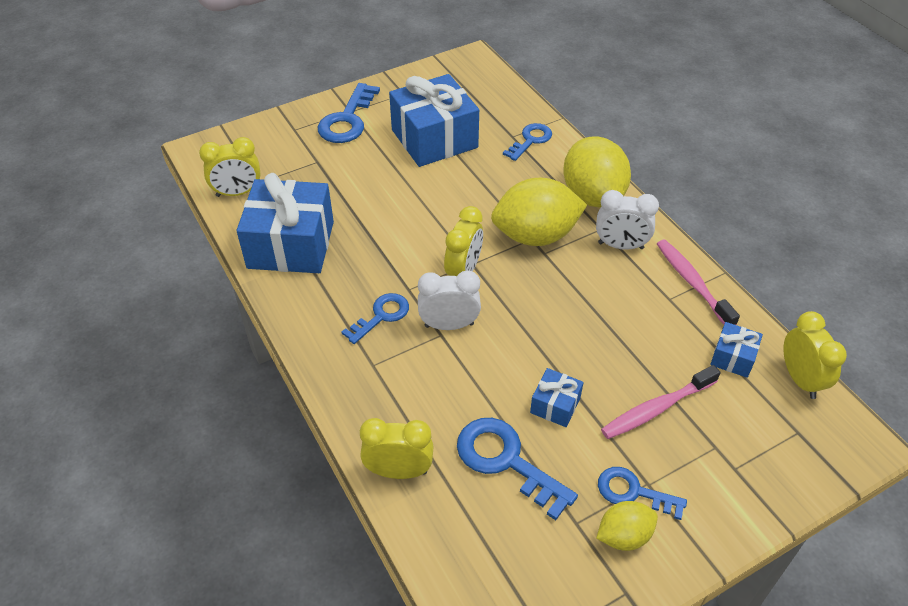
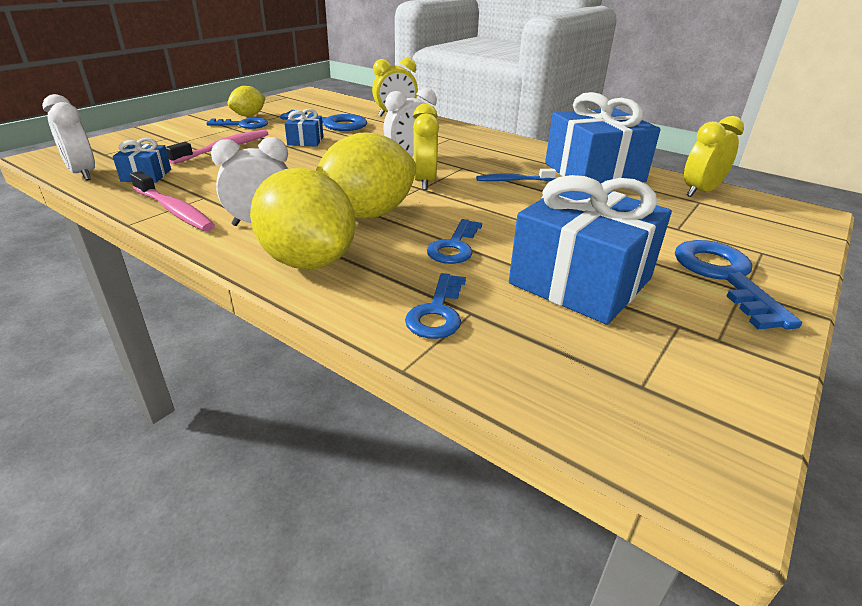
camera: 155 degrees right, 15 degrees down
(379, 252) = (513, 180): none -> blue toothbrush
(381, 316) = (468, 154): blue key -> blue key (454, 247)
(800, 379) = (83, 174): yellow clock -> white clock

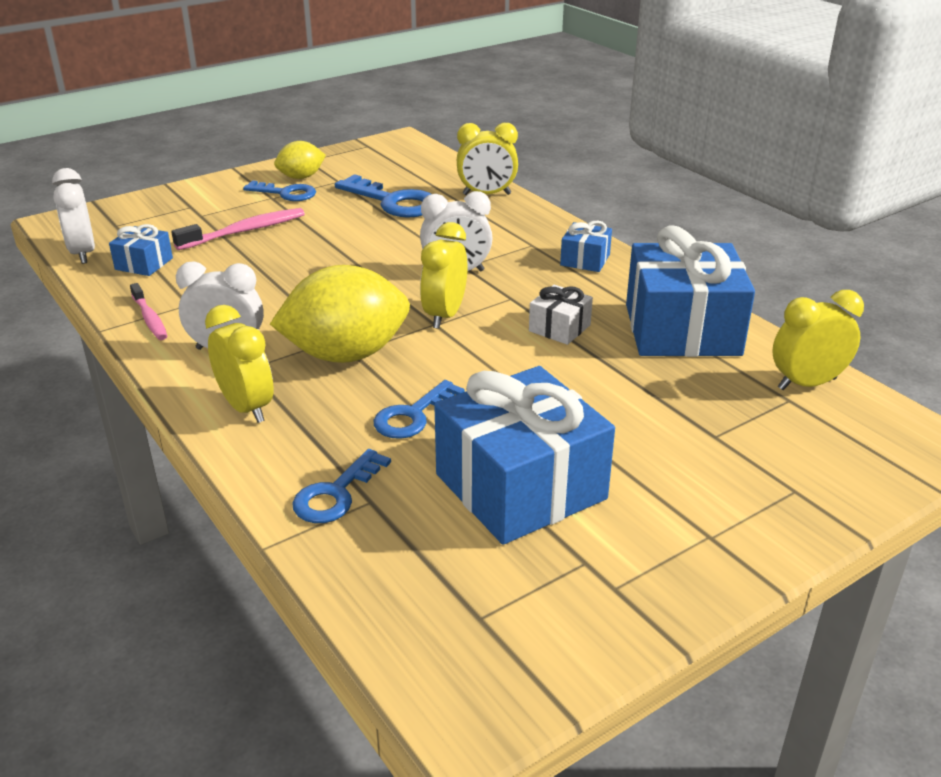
camera: 20 degrees right, 0 degrees up
(174, 210) = (150, 318): pink toothbrush -> pink toothbrush, size x0.65
(305, 141) = (344, 229): blue gift -> blue gift (585, 260)
(308, 261) = (246, 407): yellow lemon -> yellow clock
(513, 180) = (559, 328): blue toothbrush -> white gift
(724, 277) = (703, 514): blue key -> none

